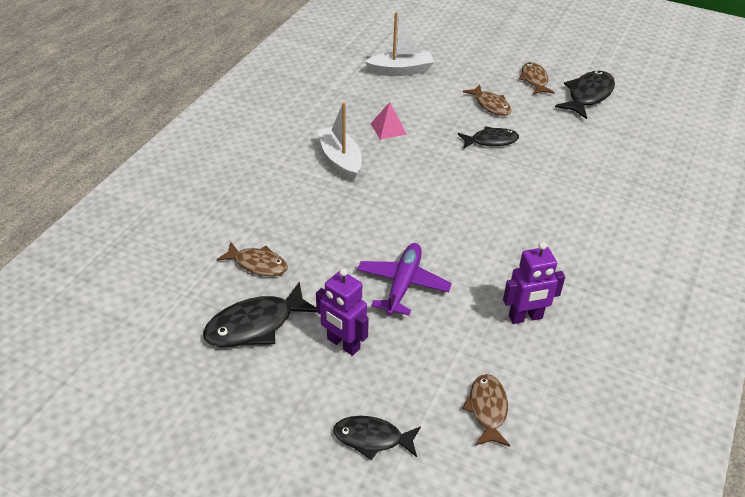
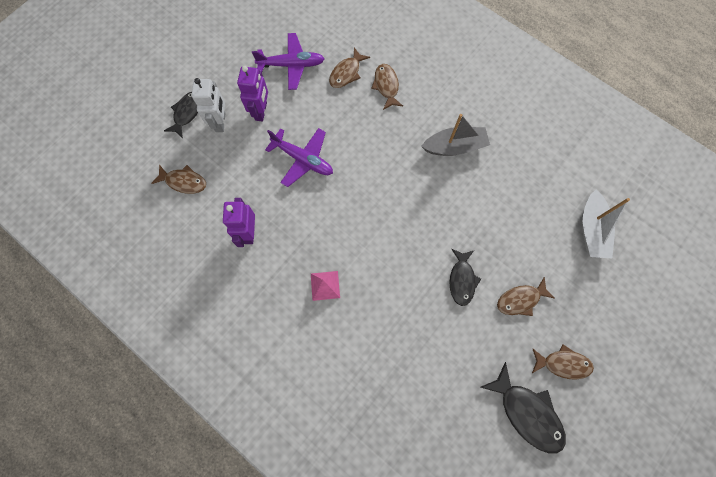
camera: 105 degrees right, 30 degrees up
(255, 325) = (292, 65): black fish -> purple plane
(270, 224) = (386, 86): none -> brown fish
(340, 160) = (454, 147): white boat -> grey boat
(343, 344) = (261, 111): purple robot -> purple robot turned 135 degrees clockwise
(375, 389) = (220, 122): none -> white robot
(388, 128) = (493, 194): pink pyramid -> pink pyramid (325, 285)

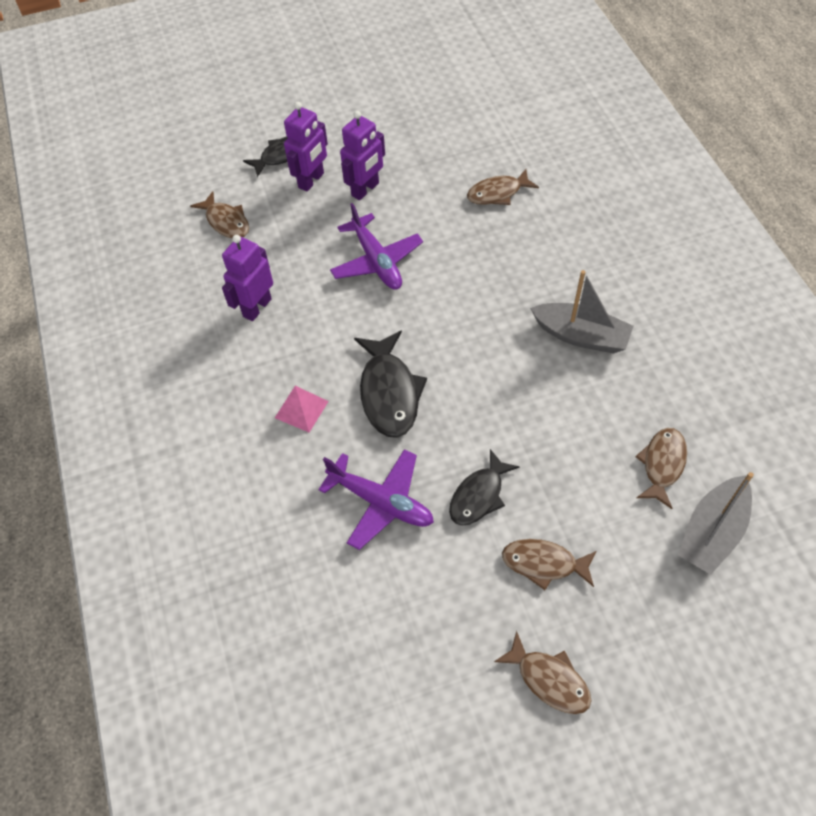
camera: 35 degrees right, 15 degrees down
(220, 122) = (311, 180): white robot -> purple robot
(292, 65) = (437, 157): purple plane -> purple plane (381, 502)
(386, 86) = (538, 228): brown fish -> brown fish (662, 464)
(527, 412) = (453, 711): black fish -> black fish (389, 392)
(591, 230) = (712, 532): white boat -> grey boat

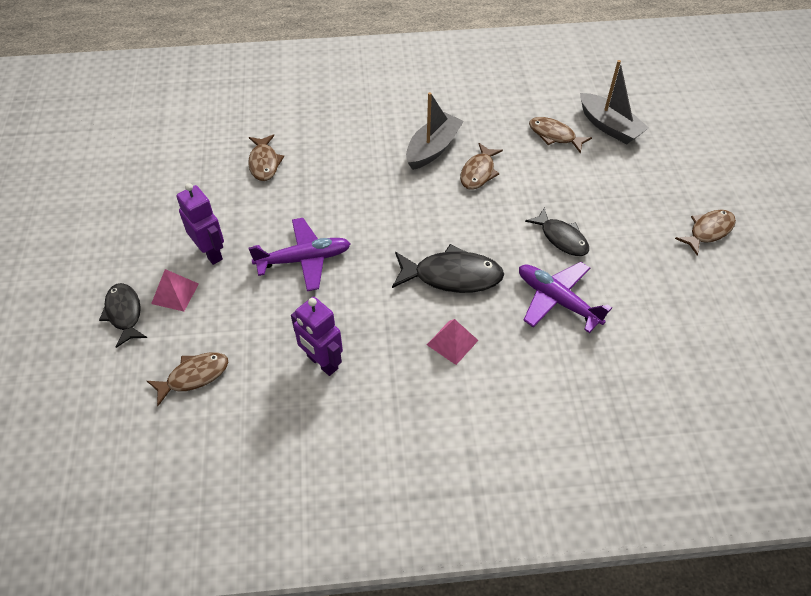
camera: 80 degrees left, 5 degrees down
(311, 180) = (175, 293): purple robot -> pink pyramid
(381, 502) = (557, 300): purple plane -> purple plane turned 90 degrees counterclockwise
(544, 564) = (622, 214): brown fish -> brown fish (478, 172)

